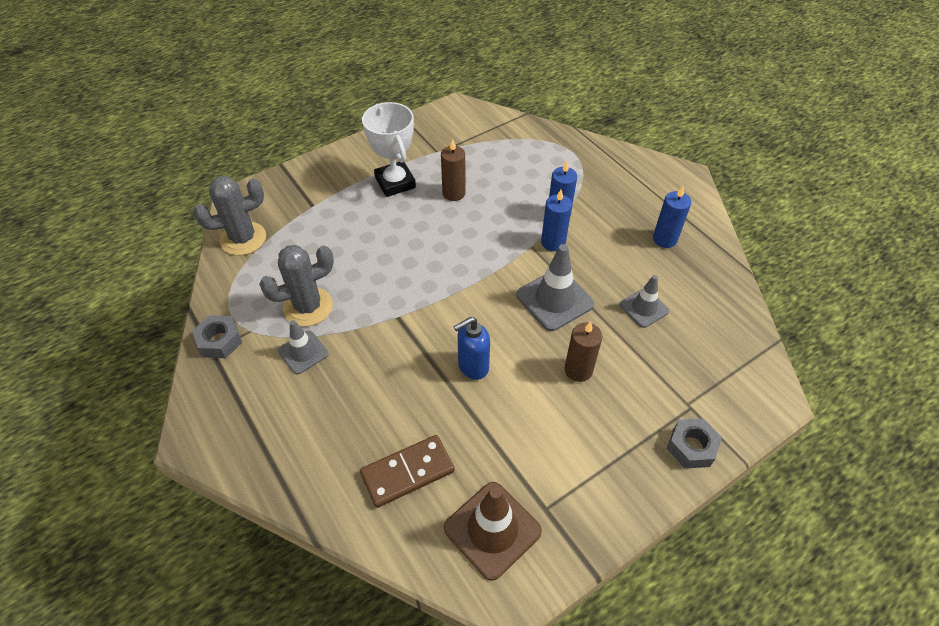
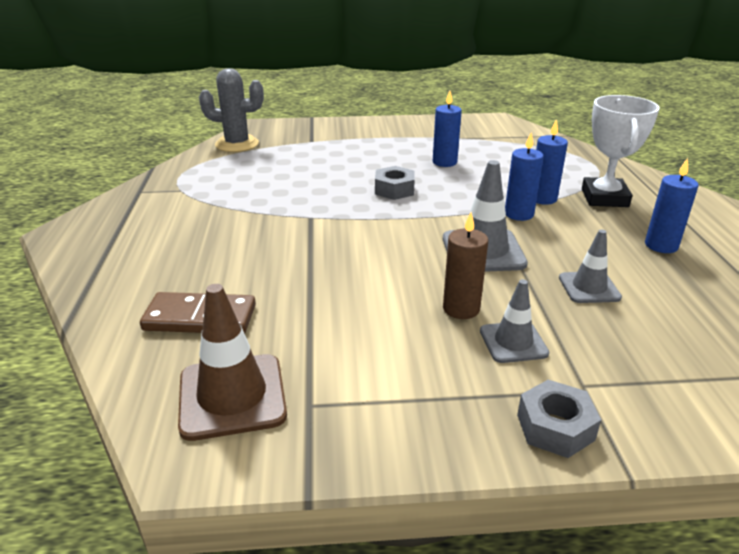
camera: 30 degrees right, 20 degrees down
(220, 341) = (151, 189): grey nut -> grey nut (394, 190)
(303, 352) = (205, 213): grey traffic cone -> grey traffic cone (513, 342)
(308, 307) = (241, 190): grey cactus -> none
(395, 182) = (396, 145): white trophy -> white trophy (604, 198)
(454, 193) = (444, 162): brown candle -> blue candle
(473, 366) = (346, 269): blue soap dispenser -> none

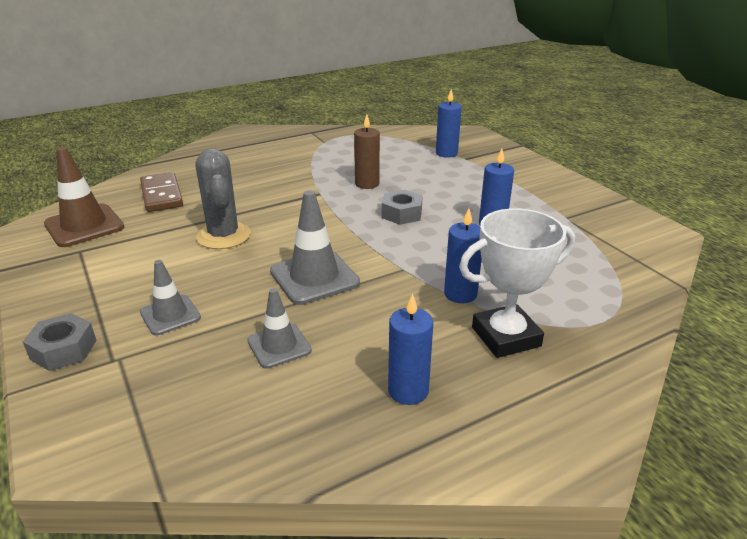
camera: 65 degrees right, 0 degrees up
(237, 144) = (422, 136): grey cactus -> grey cactus (223, 236)
(461, 308) = (211, 283): brown candle -> brown candle (367, 184)
(519, 214) = (408, 285): blue candle -> blue candle (446, 153)

